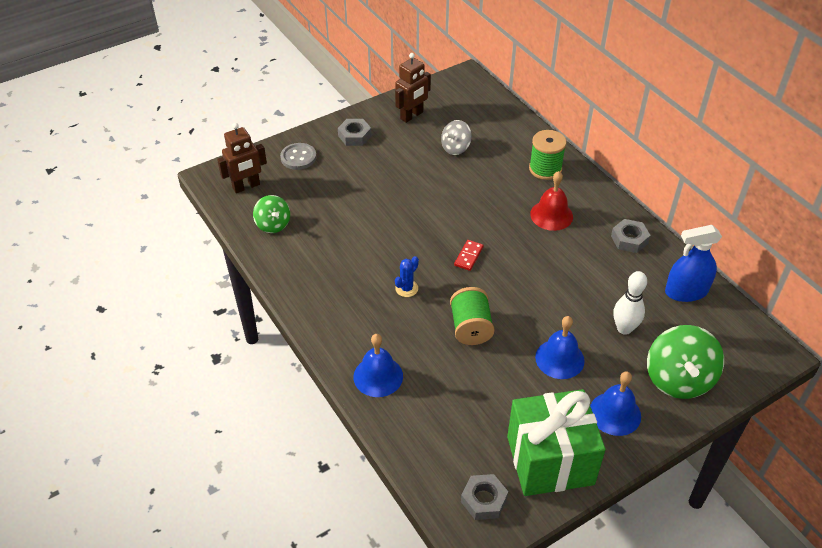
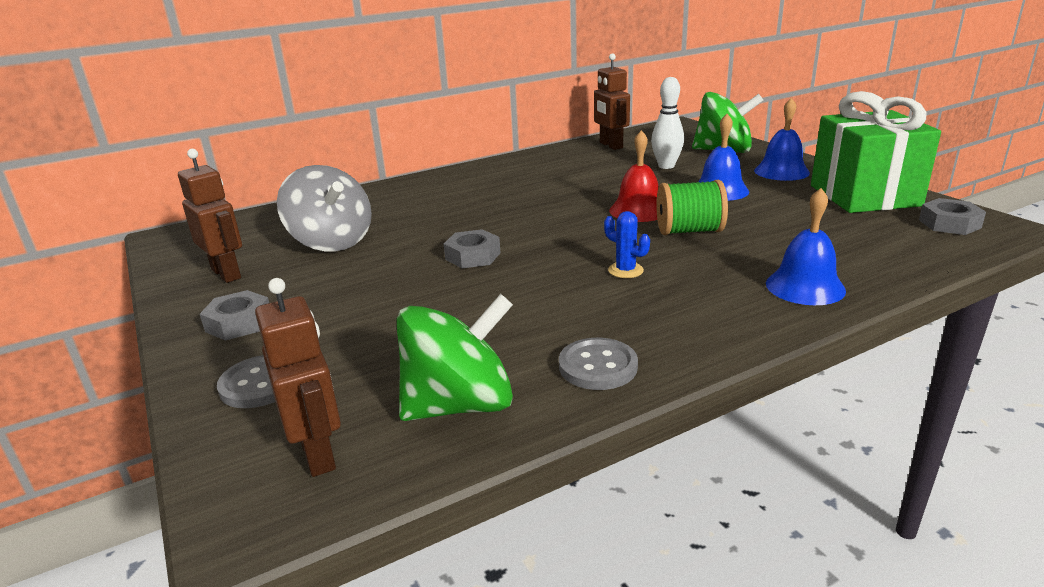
camera: 85 degrees left, 20 degrees down
(273, 224) = (459, 405): green spinning top -> green spinning top, size x1.70
(298, 272) = (598, 366): none -> grey button
(455, 148) = (331, 242): grey spinning top -> grey spinning top, size x1.70
(468, 256) = (560, 233): red domino -> none
(545, 169) = (406, 193): green spool -> none
(551, 215) = (491, 191): red bell -> red bell (638, 210)
(629, 239) = (537, 162): grey nut -> grey nut (473, 256)
(686, 291) = (610, 145): blue spray bottle -> brown robot

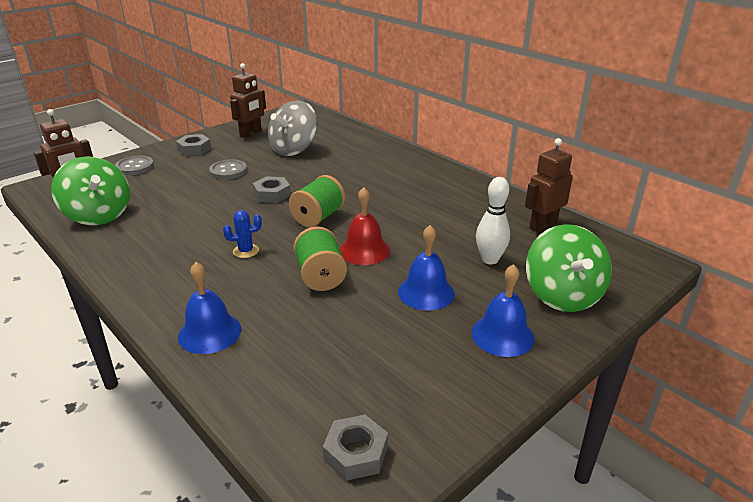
camera: 75 degrees right, 5 degrees up
(554, 230) = (318, 217): none -> green spool
(598, 366) = (121, 249): grey button -> grey button (228, 171)
(625, 270) = (246, 251): blue cactus -> blue cactus turned 45 degrees clockwise
(864, 196) = (436, 393): green gift -> none

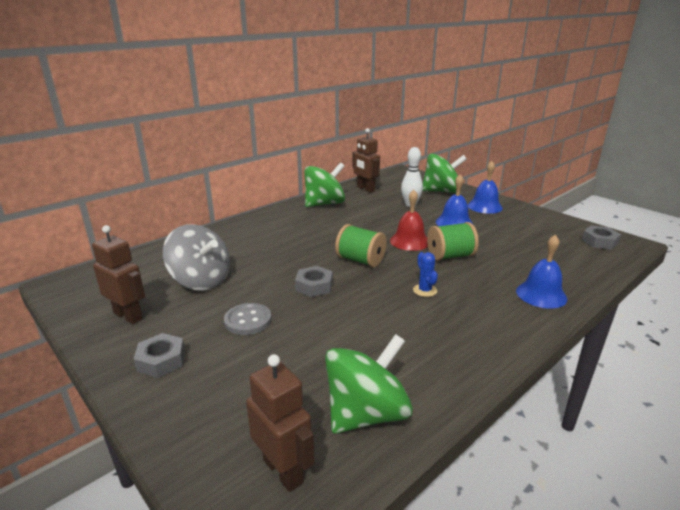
camera: 90 degrees left, 5 degrees down
(135, 167) = (206, 414): grey button -> none
(475, 196) = (324, 204): none -> green spinning top

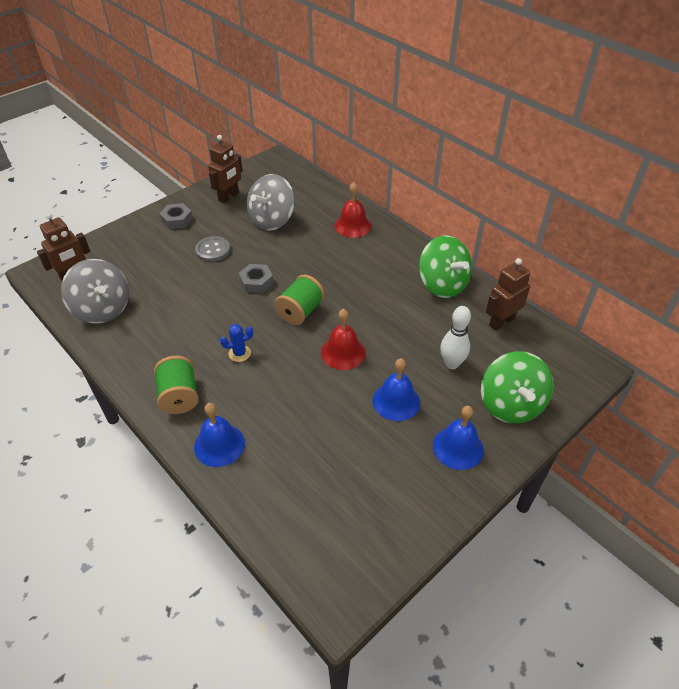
camera: 90 degrees right, 20 degrees up
(231, 236) = (352, 225): none -> red bell
(366, 413) = (102, 309): green spinning top -> grey spinning top
(450, 256) = (306, 383): green spool -> green spool (179, 396)
(599, 242) = (342, 560): grey nut -> none

